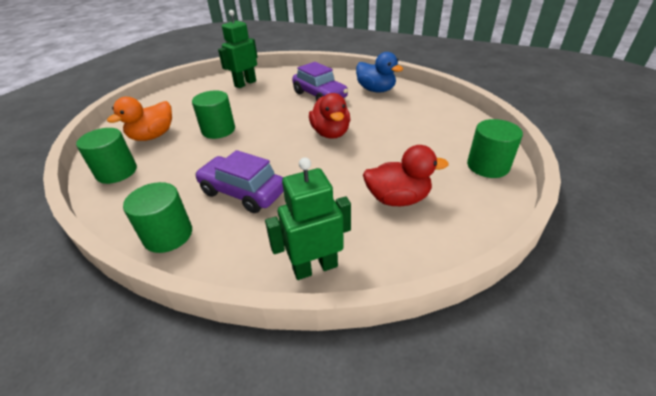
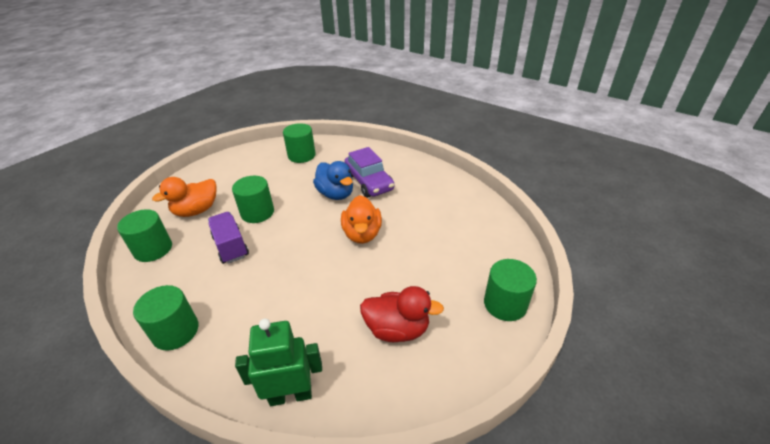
camera: 10 degrees right, 0 degrees up
(201, 159) = (231, 246): none -> purple truck
(243, 192) = (255, 294): purple car -> none
(245, 83) = (301, 155): green robot -> green cylinder
(330, 133) = (362, 234): red duck -> orange duck
(376, 90) = (428, 183): blue duck -> blue duck (336, 194)

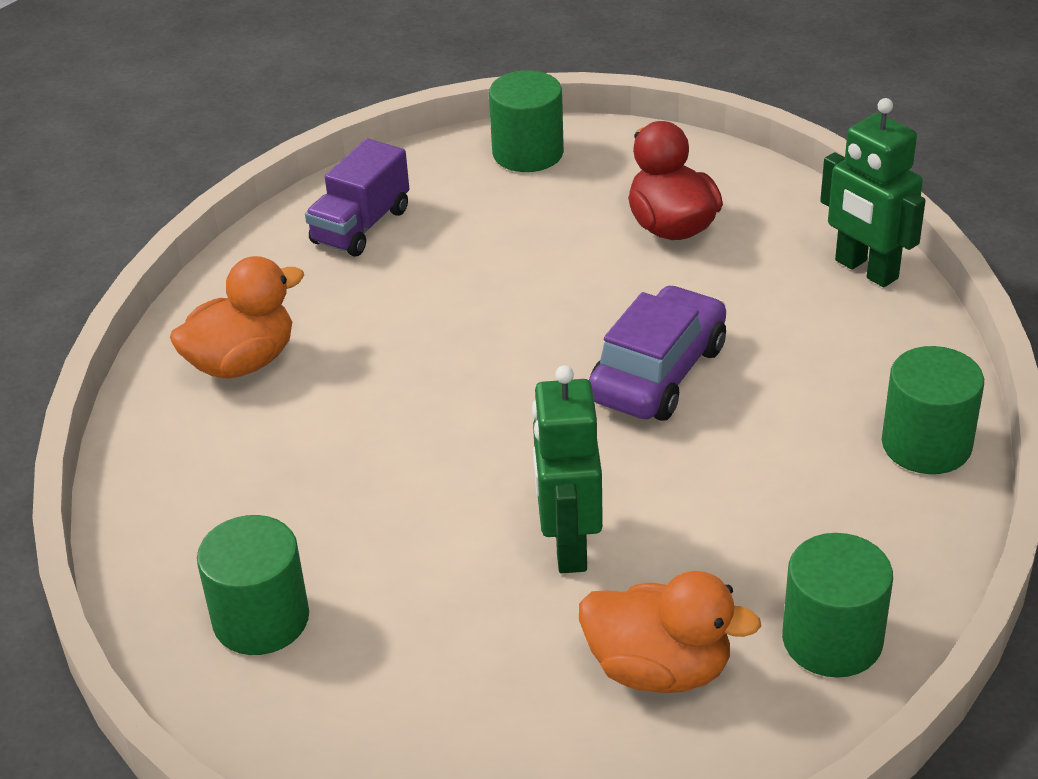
camera: 120 degrees left, 0 degrees up
(231, 246) = (702, 515): purple truck -> purple truck (361, 226)
(257, 212) = (568, 545): green cylinder -> green robot
(336, 194) = (396, 452): blue duck -> none
(362, 234) = (499, 349): orange duck -> orange duck (242, 362)
(369, 182) = (308, 421): purple car -> purple car (658, 373)

